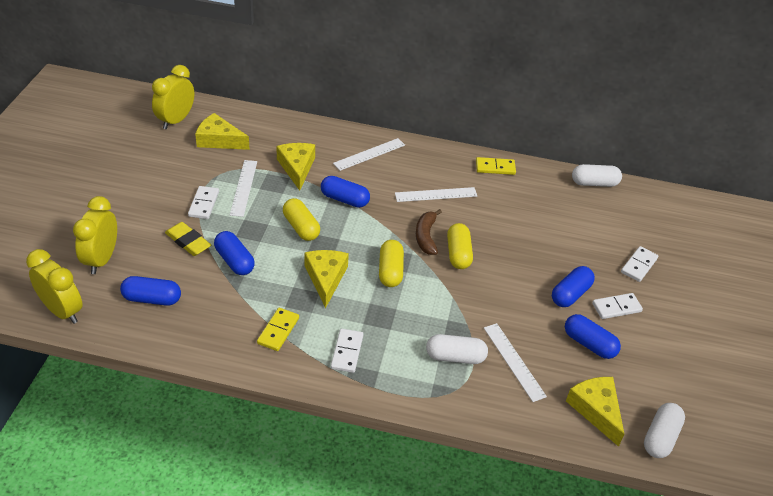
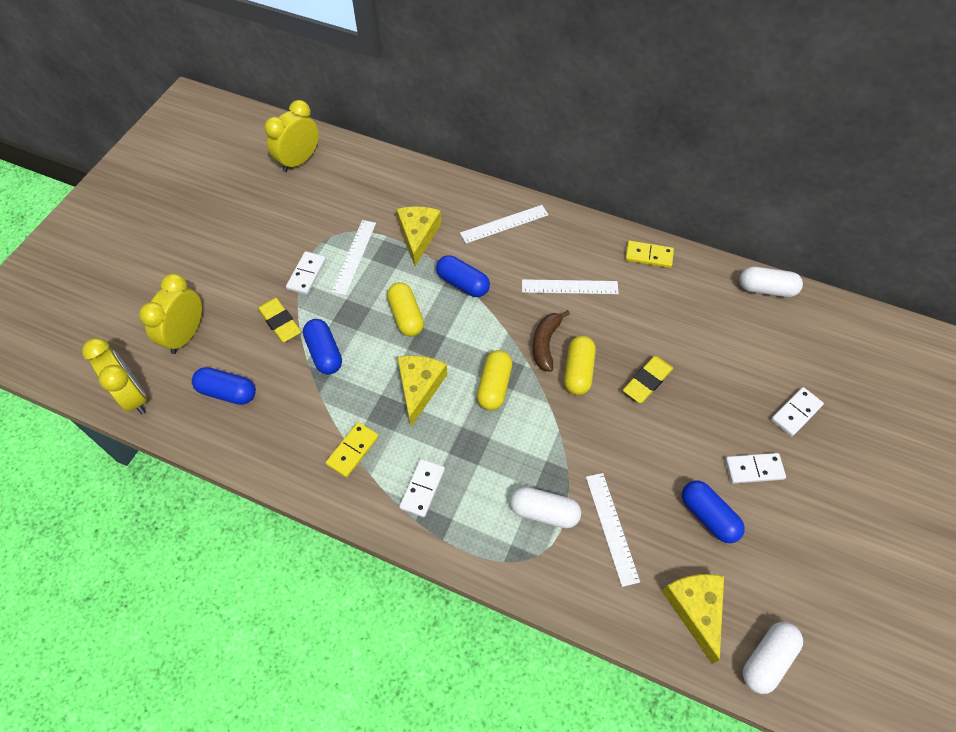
camera: 15 degrees right, 15 degrees up
(219, 140) = (340, 191): yellow cheese -> none
(516, 255) = (647, 381): none -> yellow eraser
(570, 294) = (701, 443): blue capsule -> none

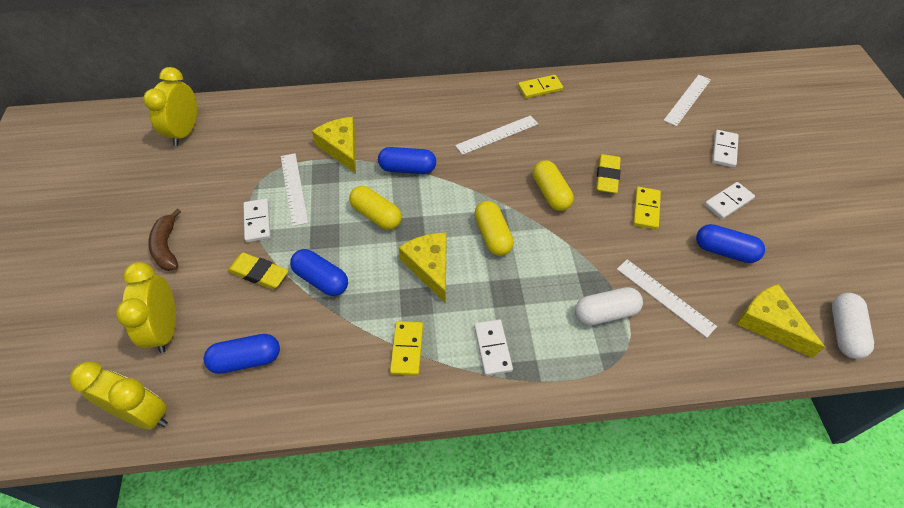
camera: 30 degrees left, 5 degrees down
(504, 224) = (410, 110): white ruler -> white ruler (687, 100)
(545, 343) = (509, 184): brown banana -> brown banana (167, 247)
(660, 434) = (646, 209): none -> yellow domino
(766, 289) = (639, 77): white capsule -> none

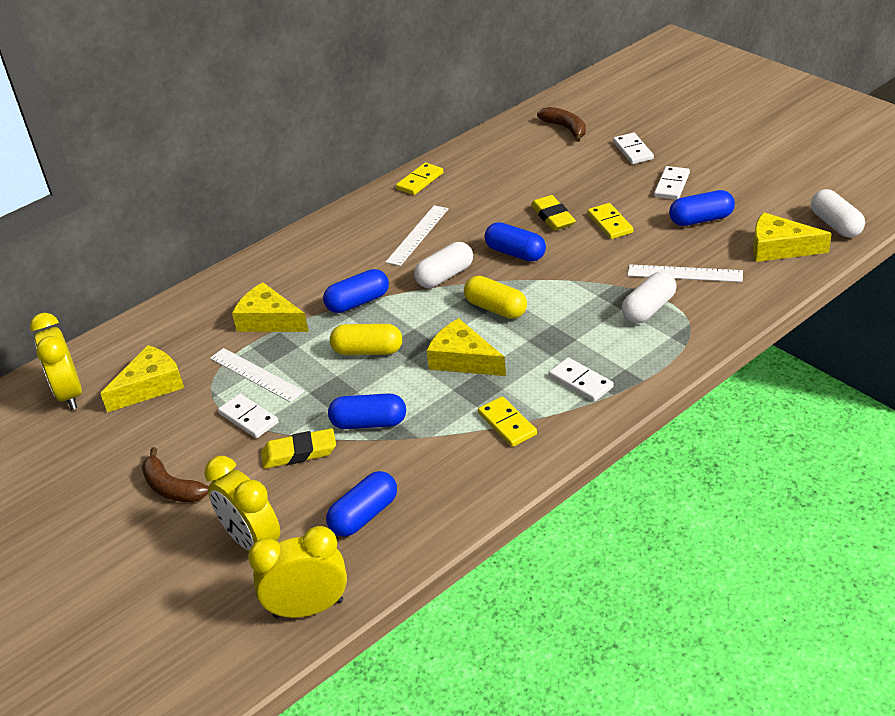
camera: 30 degrees left, 15 degrees down
(230, 156) = (150, 386): none -> yellow cheese
(483, 183) = (445, 276): none -> white capsule
(551, 193) = (515, 253): yellow capsule -> blue capsule
(687, 100) = (565, 128): white ruler -> brown banana

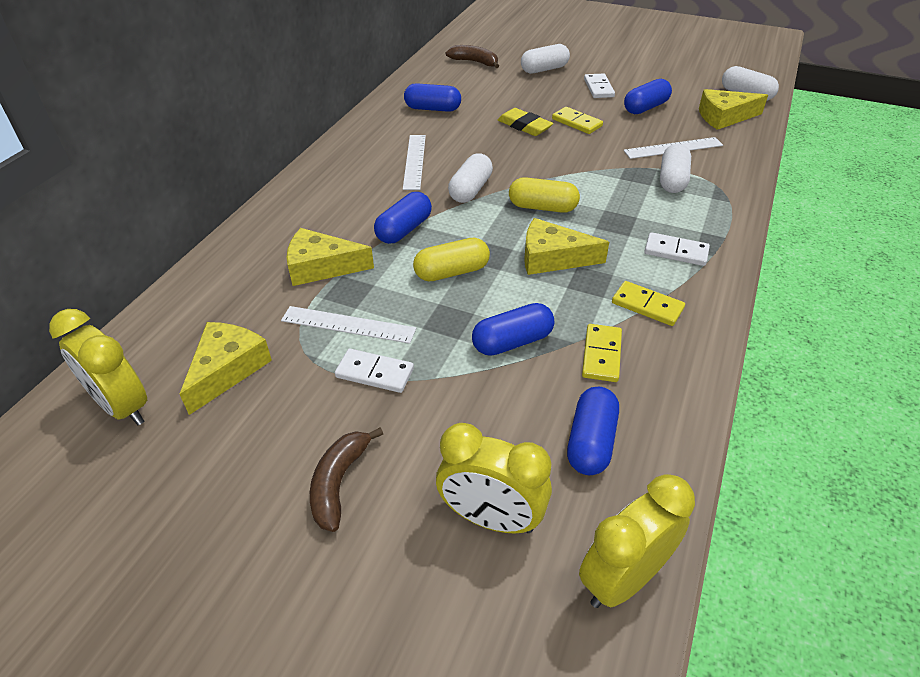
camera: 30 degrees left, 5 degrees up
(172, 488) = (339, 483): brown banana -> brown banana turned 90 degrees clockwise
(299, 453) = (462, 394): yellow eraser -> none
(420, 181) = (379, 118): yellow domino -> yellow domino (601, 355)
(515, 253) = (518, 159): blue capsule -> blue capsule (432, 109)
(633, 151) = (544, 69): white domino -> white capsule

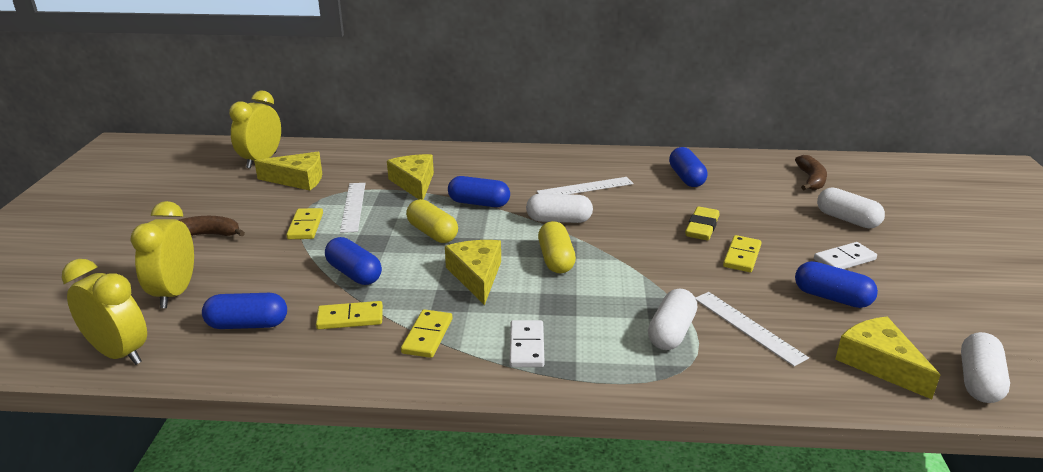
camera: 70 degrees right, 15 degrees down
(375, 373) = (305, 226): white domino -> yellow domino
(672, 180) = (671, 332): white capsule -> white capsule turned 60 degrees counterclockwise

